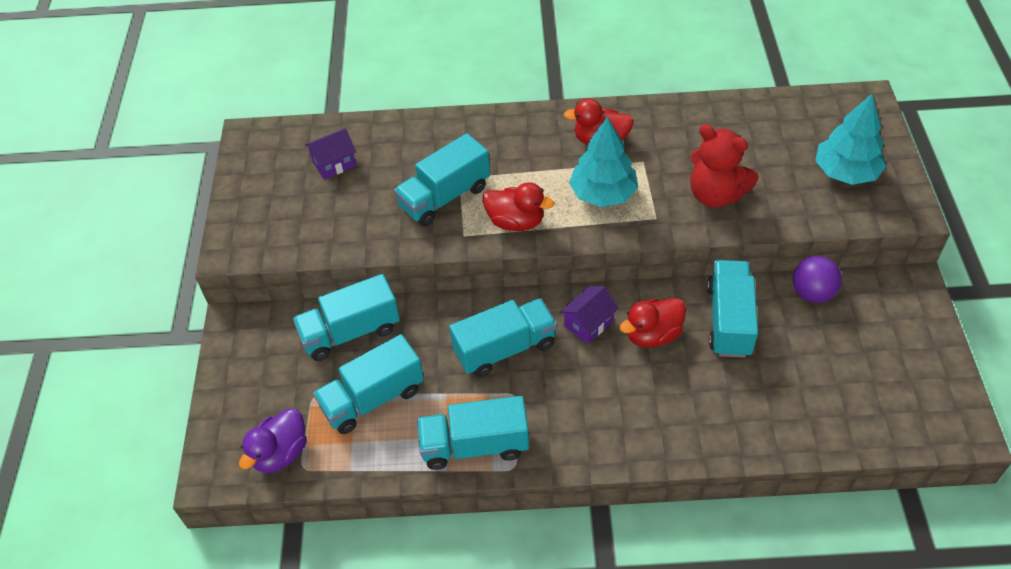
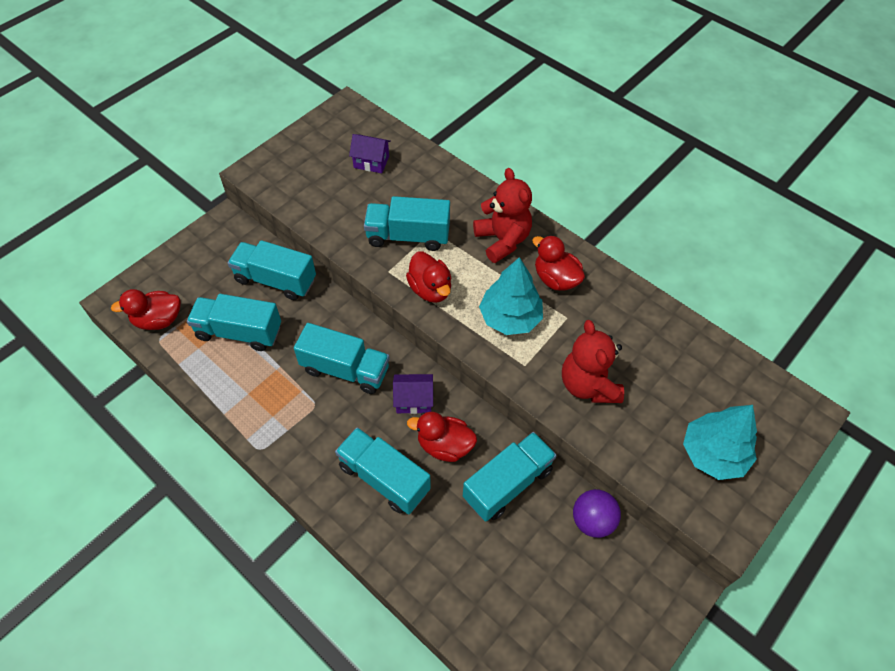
camera: 40 degrees right, 5 degrees up
(280, 453) = (158, 320): purple duck -> red duck
(475, 445) = (256, 414): turquoise truck -> turquoise truck (384, 478)
(525, 143) = (502, 240): none -> red teddy bear

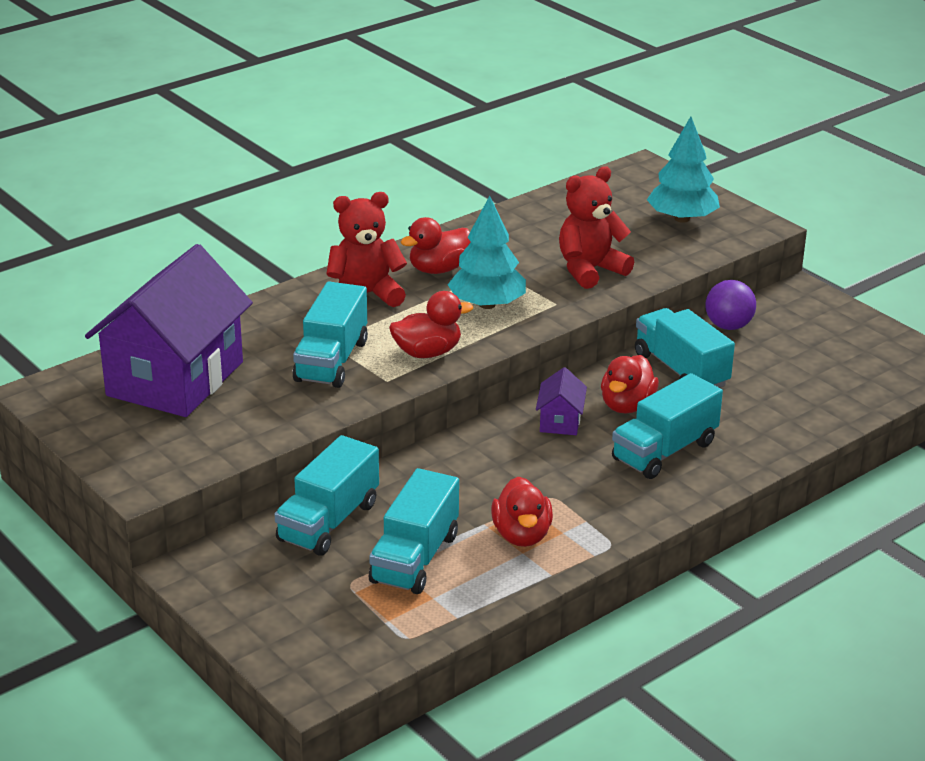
camera: 80 degrees left, 25 degrees down
(158, 320) = (368, 638): red duck -> red duck (521, 535)
(345, 369) = (502, 469): turquoise truck -> none
(371, 162) = (175, 379): purple house -> purple house, size x2.45
(588, 385) = (590, 270): red teddy bear -> red teddy bear turned 150 degrees clockwise

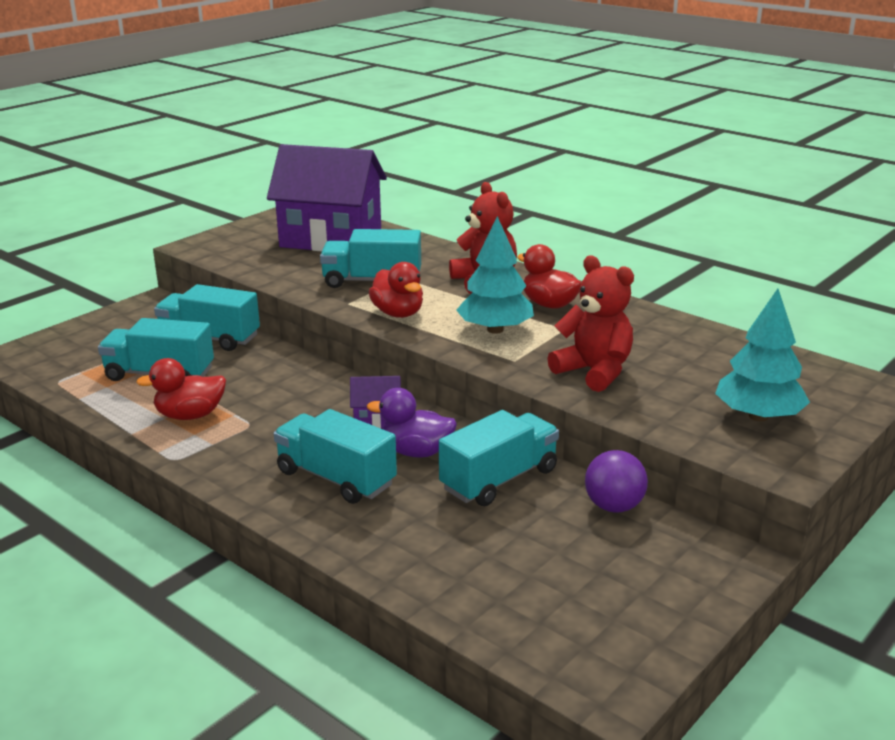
camera: 80 degrees right, 5 degrees down
(627, 405) = (416, 452): red duck -> purple duck

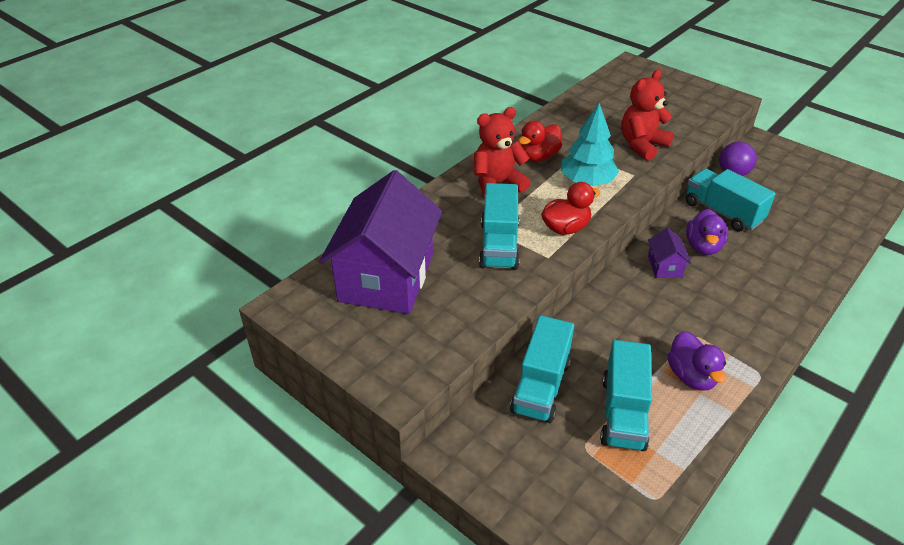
camera: 90 degrees left, 15 degrees up
(190, 415) = (691, 376): red duck -> purple duck
(336, 478) = (750, 282): turquoise truck -> none
(758, 416) = (679, 99): turquoise tree -> none

